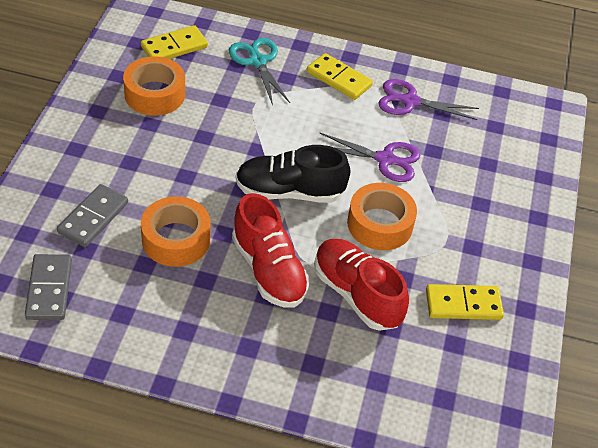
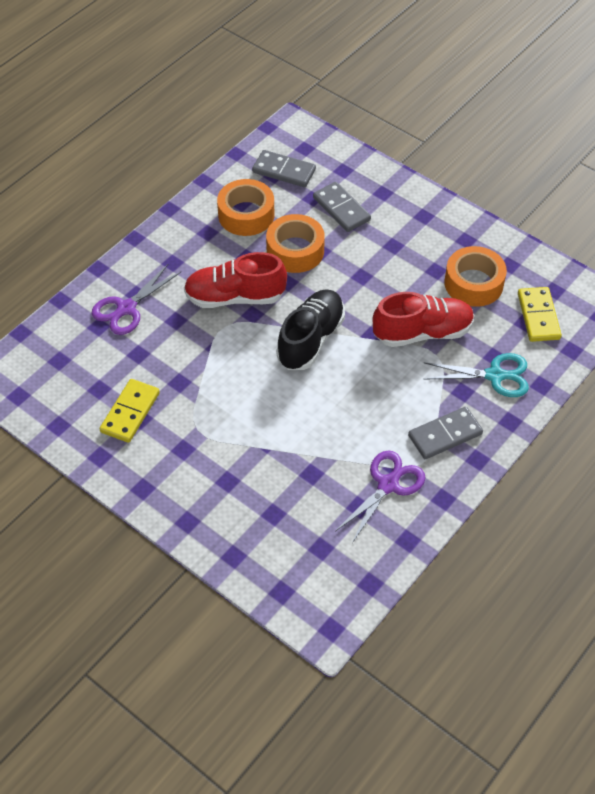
camera: 120 degrees right, 5 degrees up
(339, 79) = (445, 435): yellow domino -> grey domino
(356, 294) = (181, 344): red shoe -> red shoe (422, 333)
(380, 224) = (243, 390): orange tape -> orange tape (246, 215)
(385, 159) = (317, 427): purple scissors -> purple scissors (126, 308)

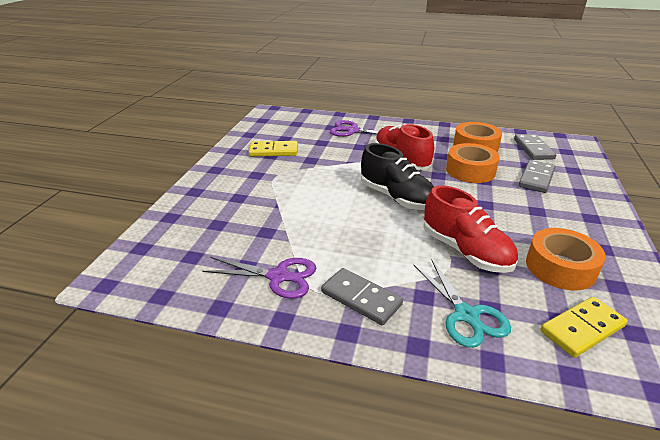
camera: 65 degrees right, 20 degrees down
(311, 339) = (396, 198): black shoe -> black shoe turned 45 degrees clockwise

